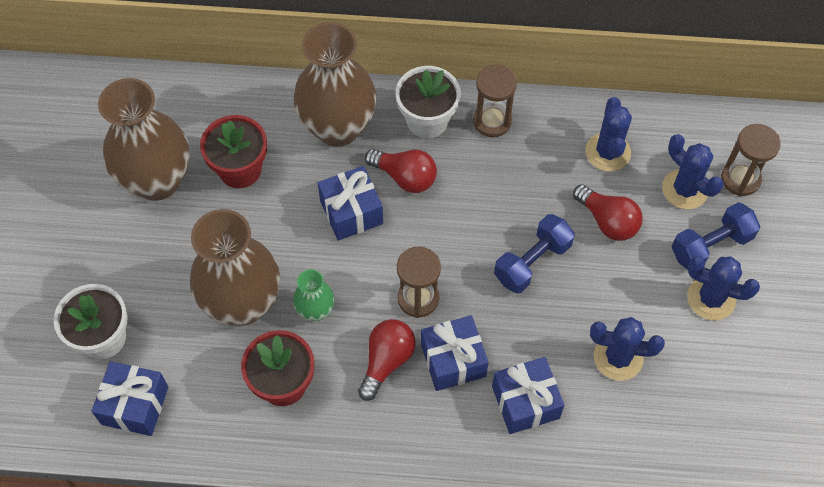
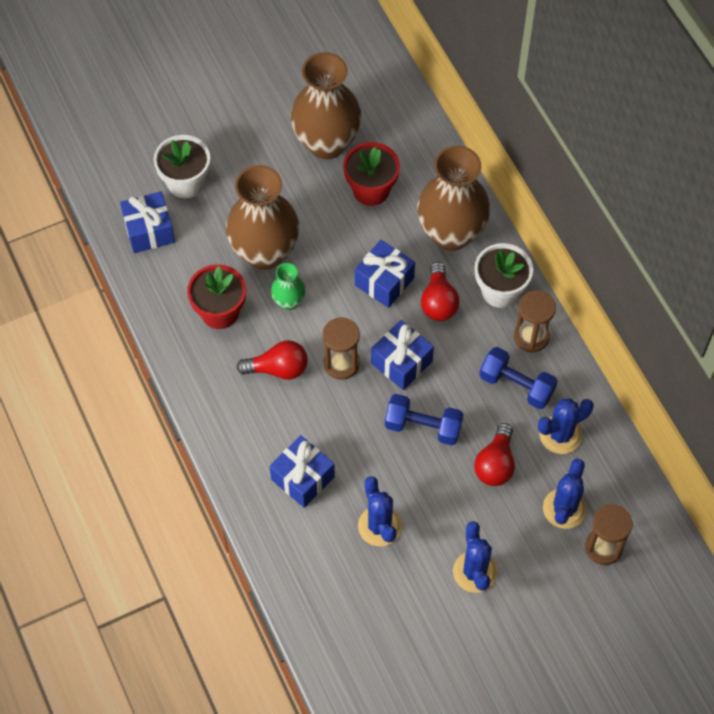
camera: 60 degrees right, 0 degrees up
(453, 360) = (306, 412): blue gift -> blue gift (401, 362)
(711, 245) = (524, 551): blue dumbbell -> blue dumbbell (516, 385)

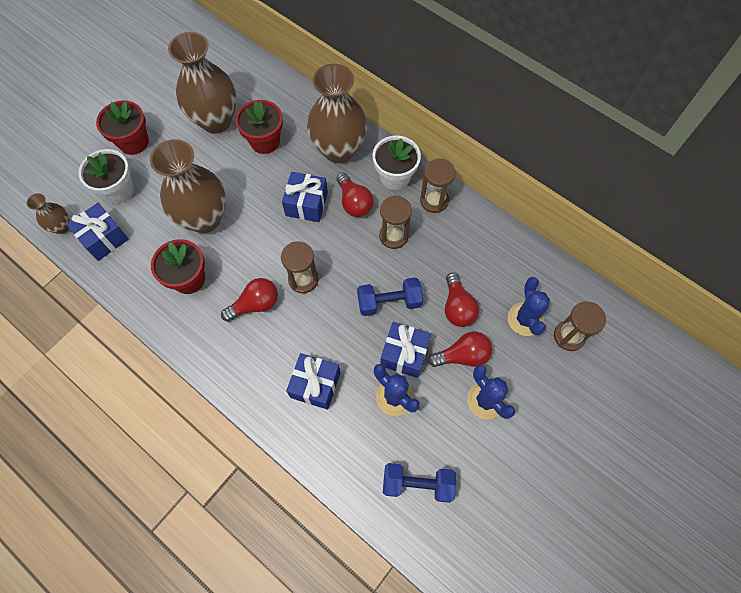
camera: 25 degrees left, 5 degrees up
(110, 200) = (62, 226): none -> brown vase
(224, 133) = (134, 142): none -> red flower pot
(289, 301) = (240, 248): green vase -> none
(401, 362) = (349, 259): blue gift -> blue gift (404, 354)
(464, 357) = (393, 236): none -> brown hourglass
(474, 516) = (462, 355): none -> red light bulb
(516, 385) = (442, 241): blue dumbbell -> blue dumbbell (417, 484)
(560, 435) = (492, 264): blue cactus -> none

